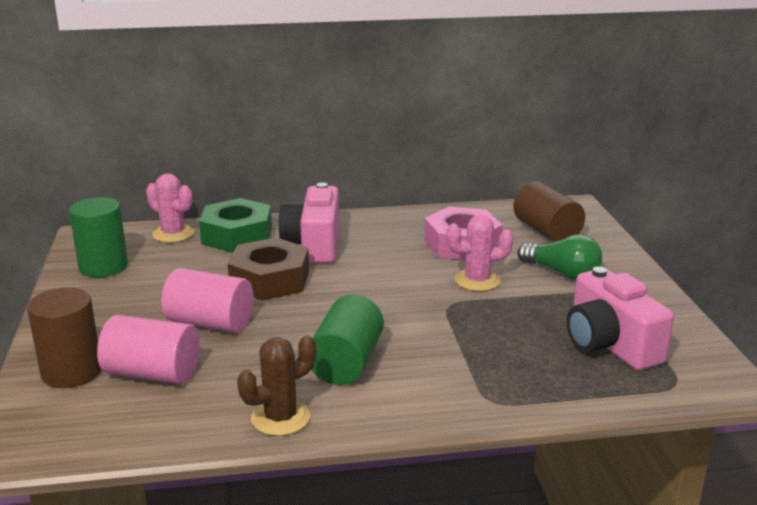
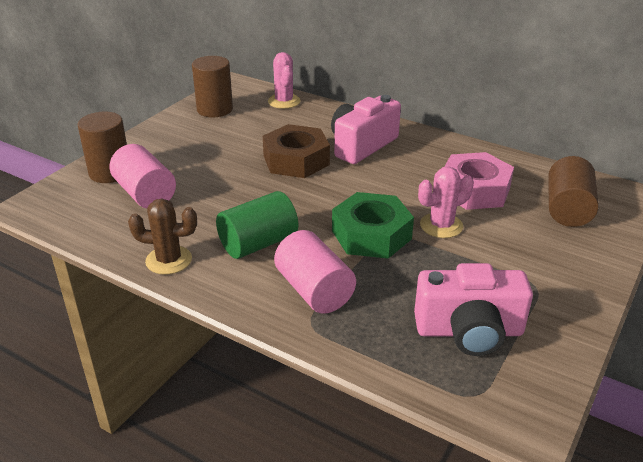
camera: 40 degrees right, 10 degrees up
(103, 267) = (215, 109): green cylinder -> brown cylinder
(210, 323) = (219, 175): pink cylinder -> pink cylinder (314, 290)
(237, 235) = (321, 118): green nut -> green nut (371, 235)
(477, 281) = (441, 226): pink cactus -> pink cactus turned 60 degrees counterclockwise
(562, 273) = (524, 251): green light bulb -> none
(609, 345) = (469, 331): pink camera -> pink camera turned 105 degrees counterclockwise

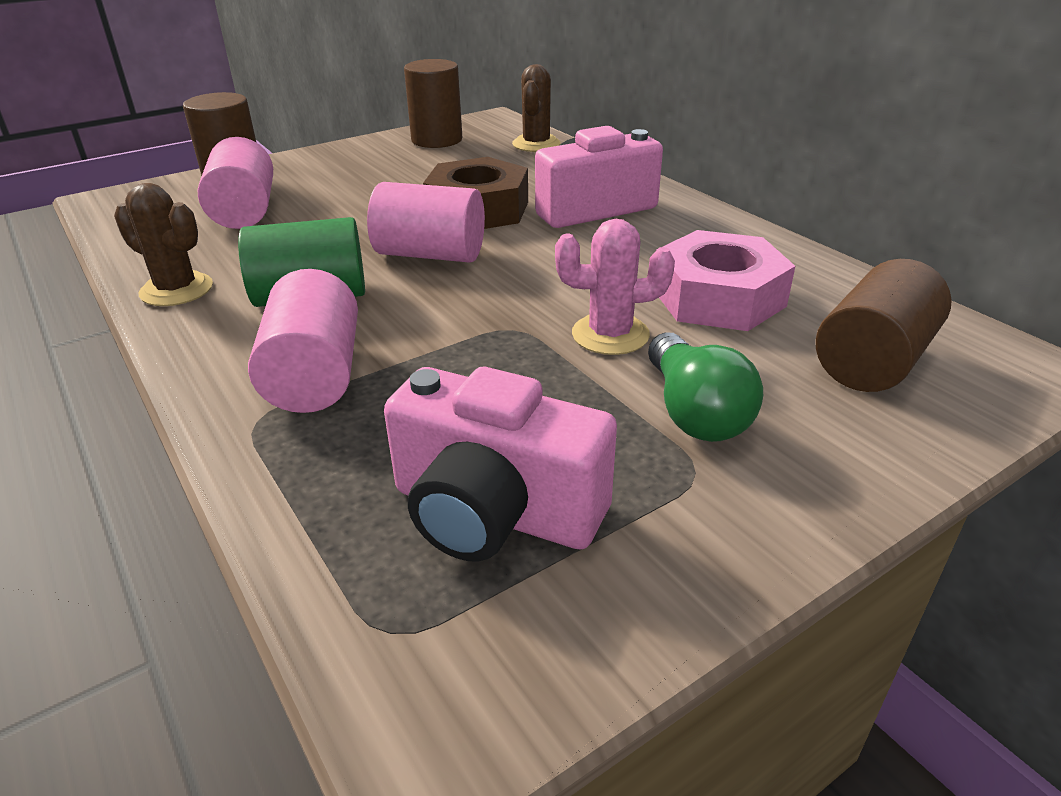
camera: 25 degrees right, 0 degrees up
(284, 101) = (536, 144): pink cactus -> brown cactus
(299, 199) = (430, 254): none -> pink cylinder
(371, 235) = (484, 322): green nut -> none
(513, 257) = (694, 412): none -> green light bulb

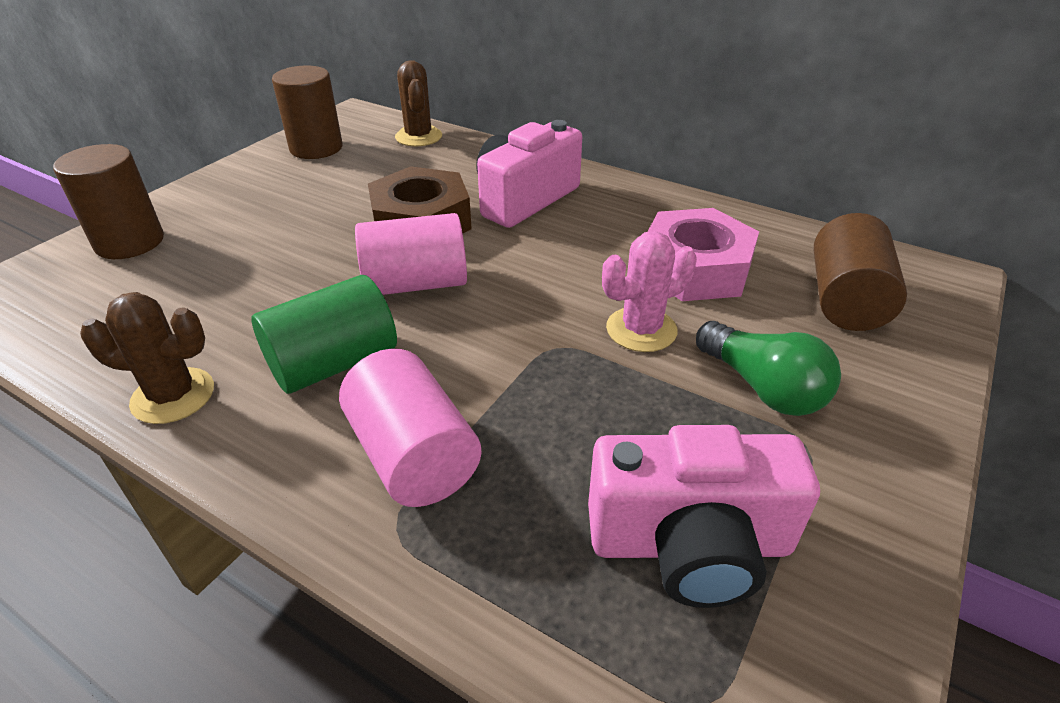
camera: 25 degrees left, 5 degrees up
(244, 212) = (172, 277): pink cylinder -> none

